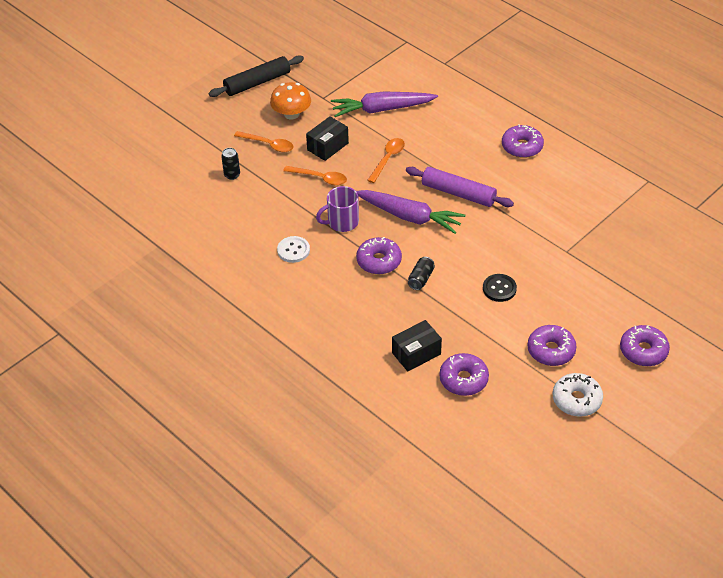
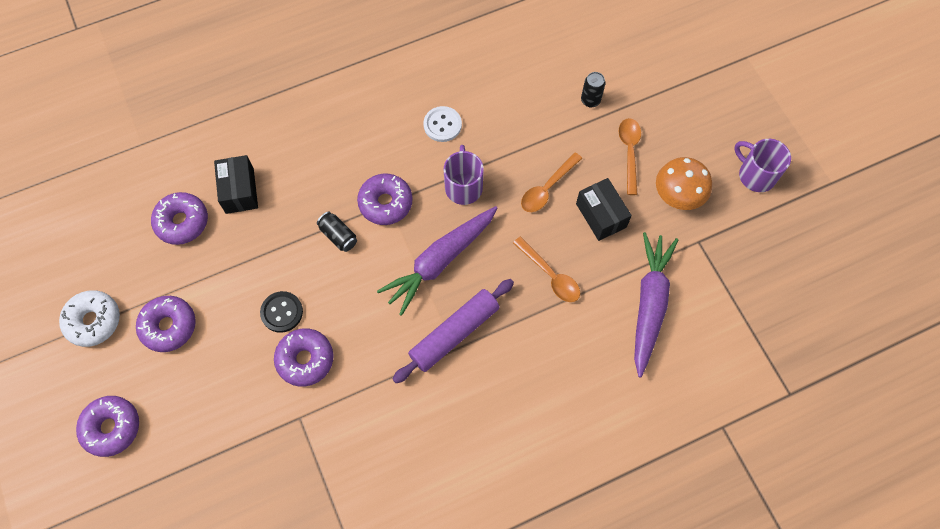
camera: 110 degrees right, 20 degrees up
(257, 83) = (755, 175): black rolling pin -> purple mug
(268, 145) = (629, 152): orange spoon -> orange spoon turned 135 degrees clockwise
(522, 147) = (506, 453): purple donut -> purple donut (305, 359)

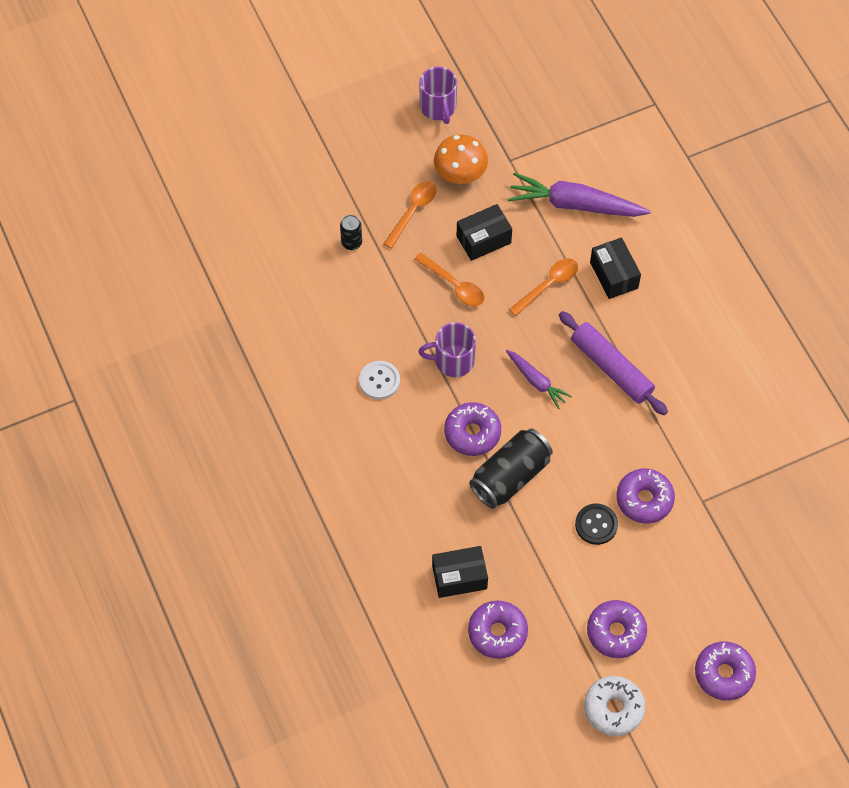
camera: 90 degrees left, 5 degrees down
(338, 236) = (510, 476): black can -> black can, size x1.94
(440, 261) = (536, 381): purple carrot -> purple carrot, size x0.56
(564, 340) = (614, 275): none -> black box
(629, 152) = (413, 211): orange spoon -> orange spoon turned 120 degrees clockwise
(755, 175) = (438, 107): purple mug -> purple mug turned 60 degrees counterclockwise

